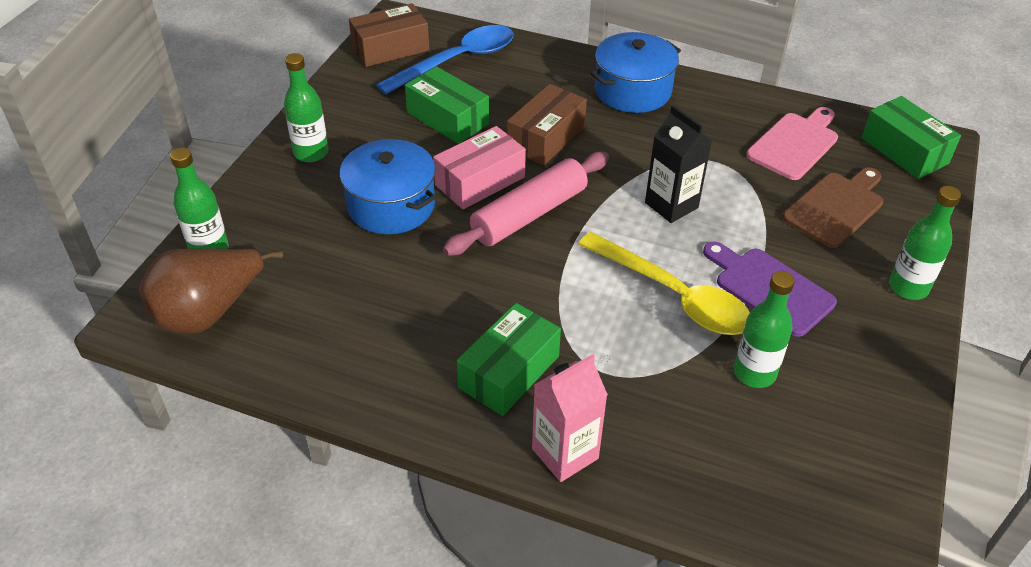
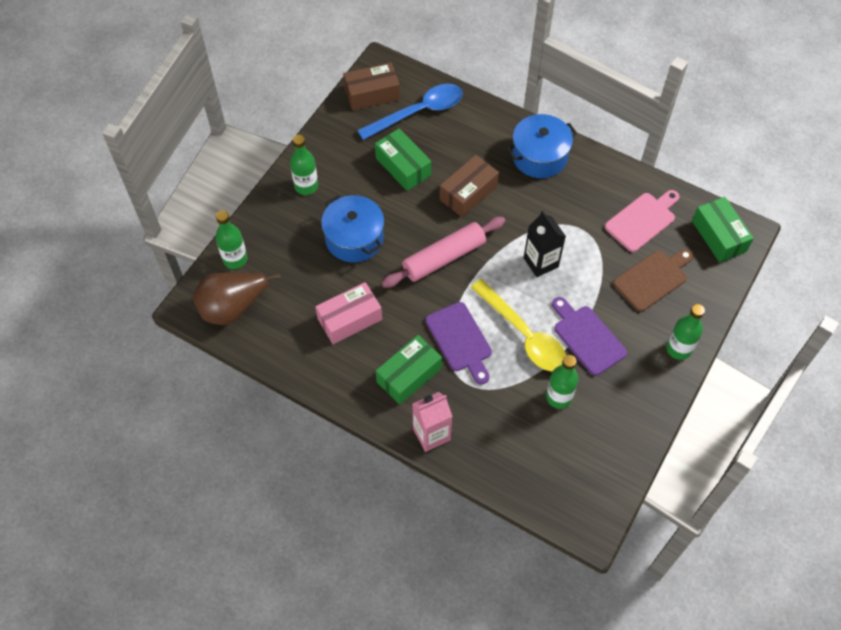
camera: 10 degrees right, 15 degrees up
(480, 181) = (416, 225): pink box -> pink box (350, 319)
(579, 315) = (460, 340): none -> purple cutting board

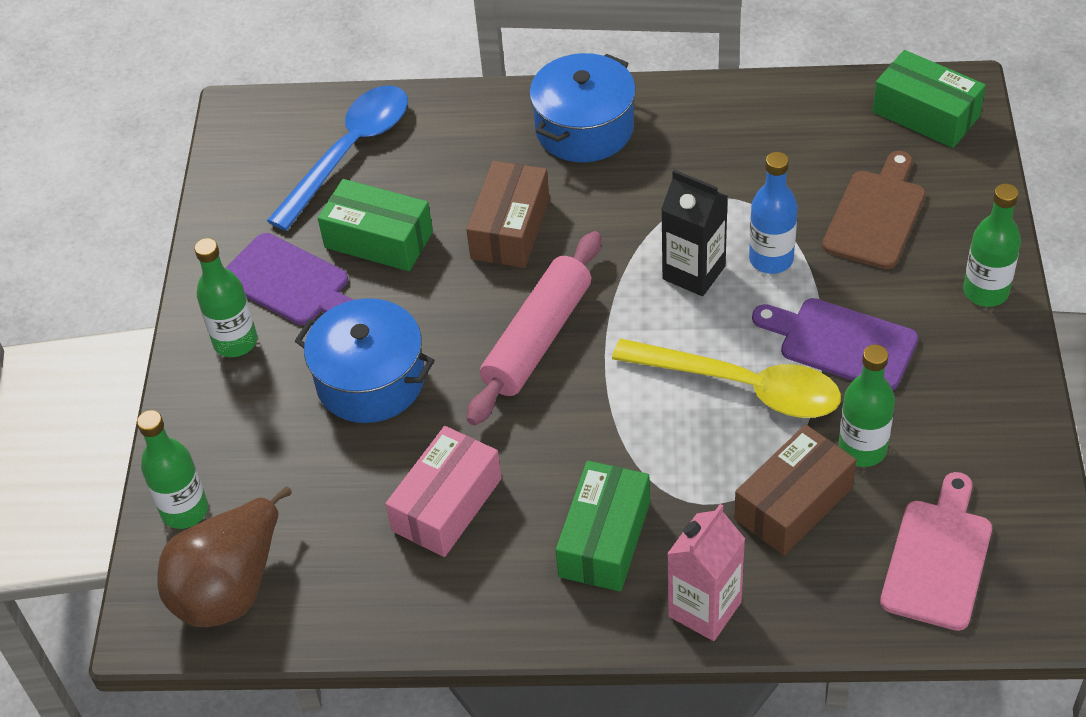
camera: 25 degrees left, 10 degrees down
(372, 94) = (255, 160): brown box -> brown box (793, 503)
(460, 340) = (649, 445): purple cutting board -> purple cutting board (290, 283)
(583, 275) = (771, 259): none -> blue bottle
(642, 220) = (802, 144): pink cutting board -> pink cutting board (938, 558)

